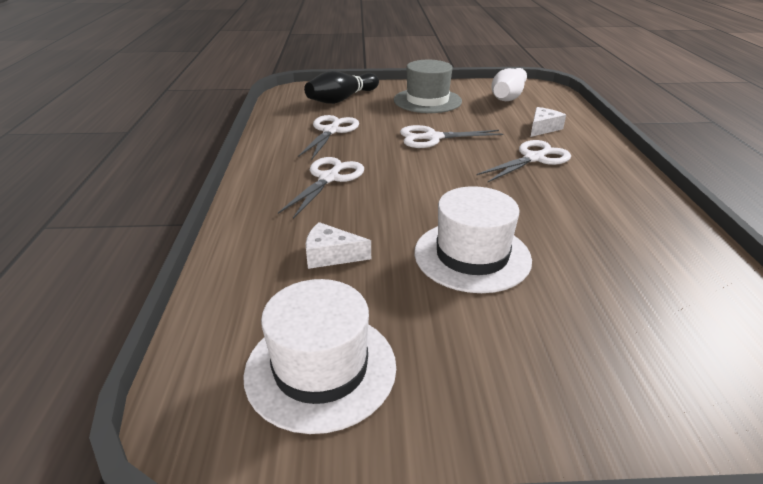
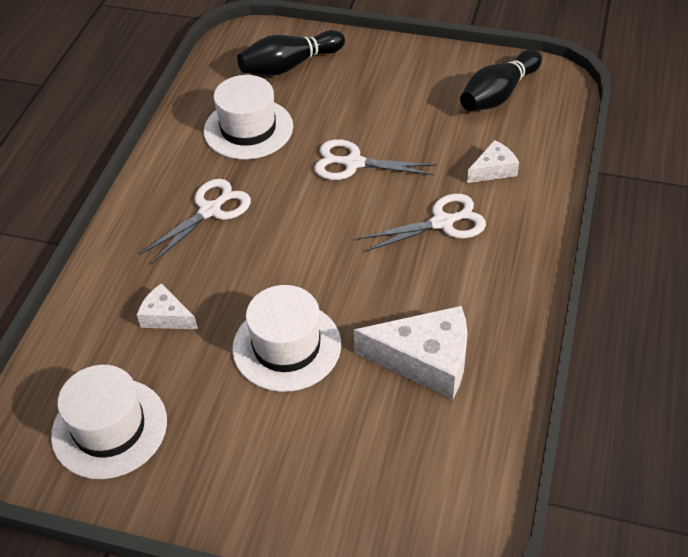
camera: 20 degrees right, 15 degrees up
(331, 131) = (248, 129): white scissors -> white hat
(427, 101) = (390, 87): grey hat -> none
(508, 96) = (498, 94): white bowling pin -> black bowling pin
(609, 242) = (425, 360): none -> white cheese

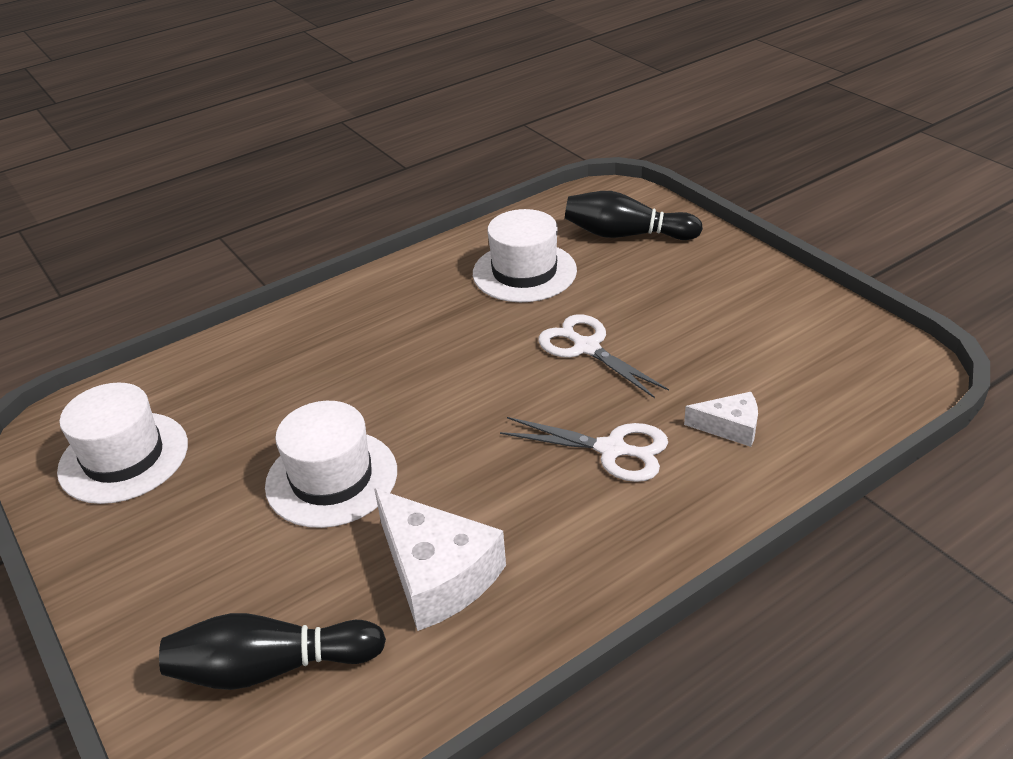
camera: 40 degrees right, 10 degrees down
(166, 316) = (271, 393): white cheese -> none
(210, 211) = (410, 325): white scissors -> none
(498, 94) = (823, 355): black bowling pin -> black bowling pin (271, 667)

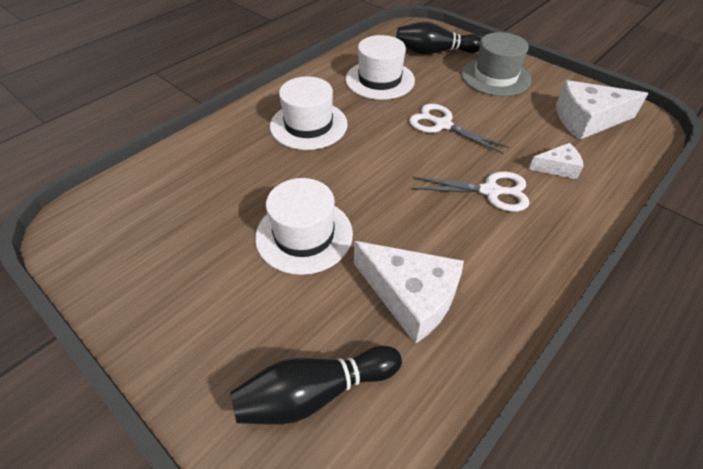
camera: 15 degrees left, 10 degrees up
(123, 457) = (135, 239): white hat -> white hat (308, 125)
(703, 281) = (495, 77): none -> grey hat
(816, 360) = (587, 120): none -> white cheese

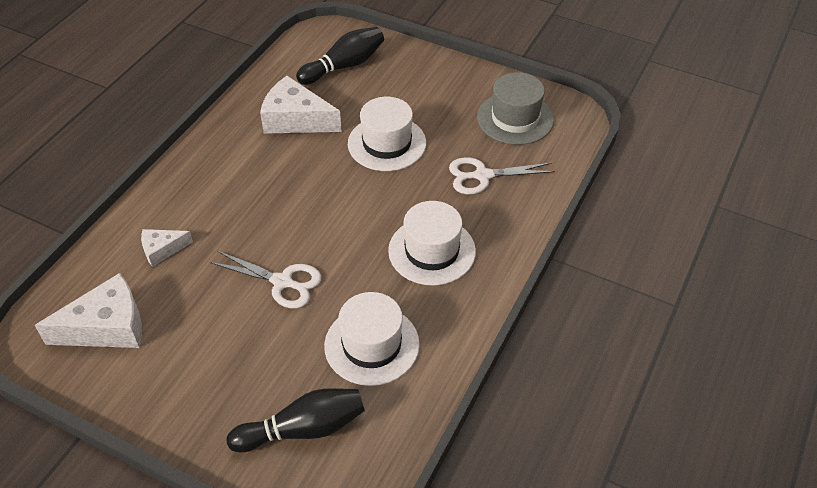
camera: 165 degrees right, 0 degrees up
(490, 191) = (233, 210): white scissors -> white scissors (482, 176)
(495, 77) = (212, 387): grey hat -> grey hat (515, 118)

